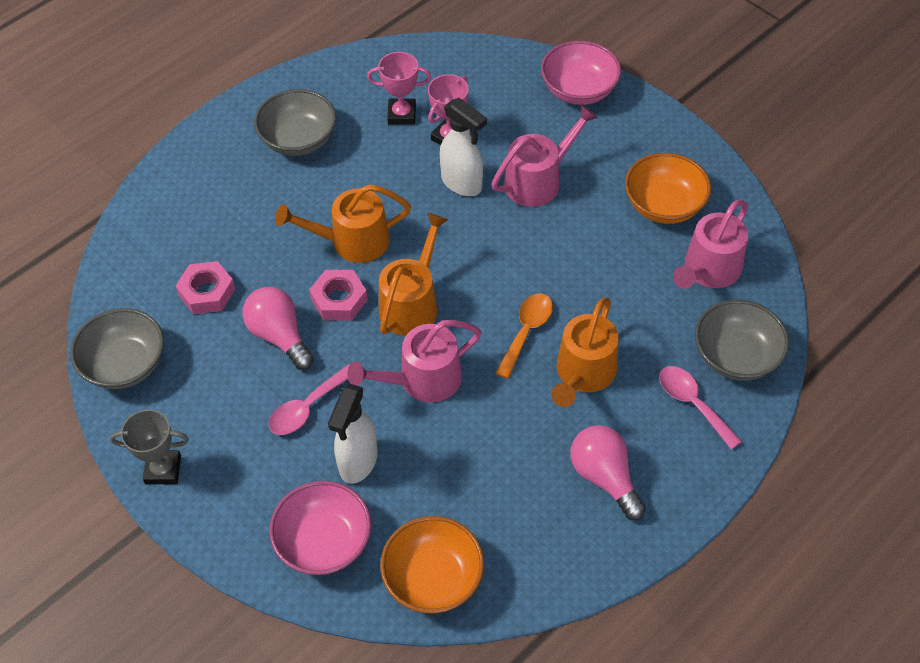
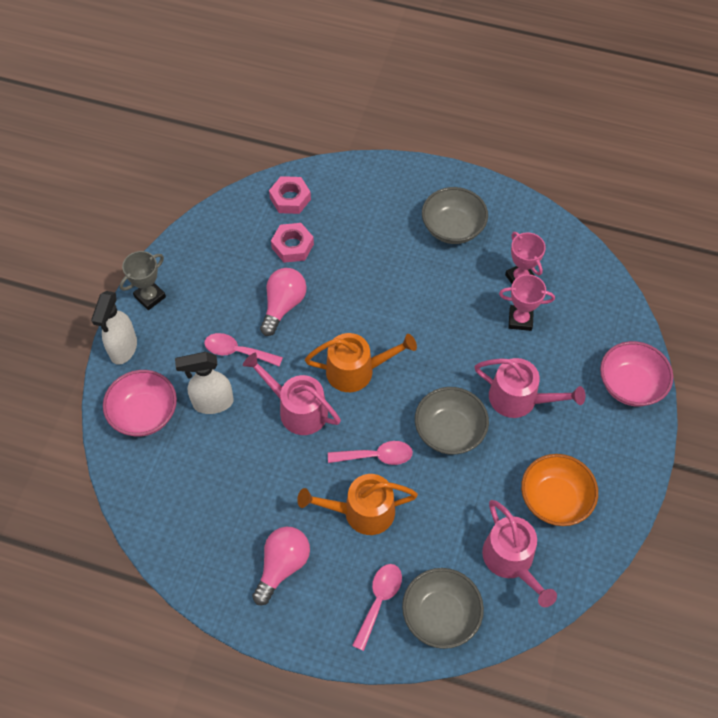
camera: 60 degrees right, 5 degrees up
(125, 365) = (212, 233): grey bowl -> grey bowl (449, 431)
(163, 470) = (150, 297): grey trophy -> grey trophy turned 75 degrees clockwise
(339, 300) = (332, 325): pink nut -> pink nut (290, 199)
(352, 241) = (386, 307): orange watering can -> none
(433, 578) = (150, 492): orange bowl -> none
(462, 183) = (482, 349): white spray bottle -> white spray bottle (123, 349)
(526, 331) = (376, 456): orange spoon -> pink spoon
(709, 270) = (511, 560): pink watering can -> pink watering can turned 120 degrees counterclockwise

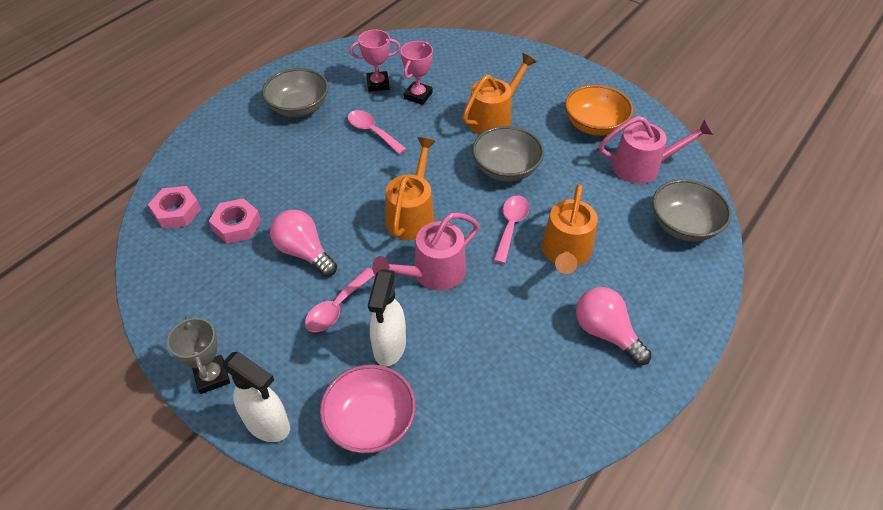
camera: 70 degrees left, 10 degrees down
(379, 601) = (661, 265): pink spoon -> pink spoon (372, 132)
(519, 399) = (493, 118): pink watering can -> orange watering can
(630, 385) = (509, 57): pink bowl -> none

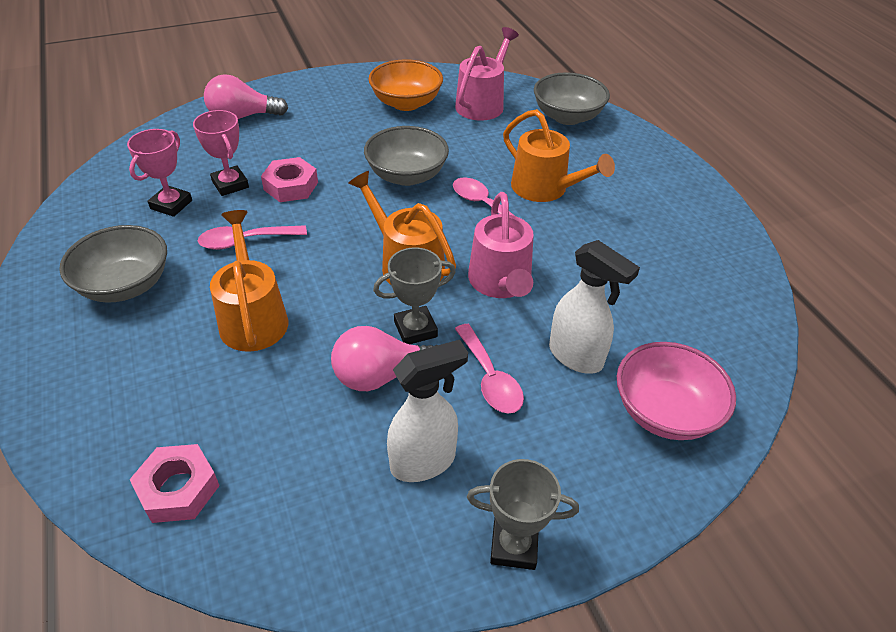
camera: 60 degrees left, 5 degrees down
(237, 225) = (273, 427): pink nut -> pink nut (291, 186)
(268, 424) = (621, 509): white spray bottle -> white spray bottle (424, 462)
(354, 249) = (415, 329): none -> grey trophy
(493, 118) = (328, 152): orange watering can -> orange watering can (253, 317)
(606, 333) = (651, 208): pink light bulb -> pink light bulb (242, 117)

